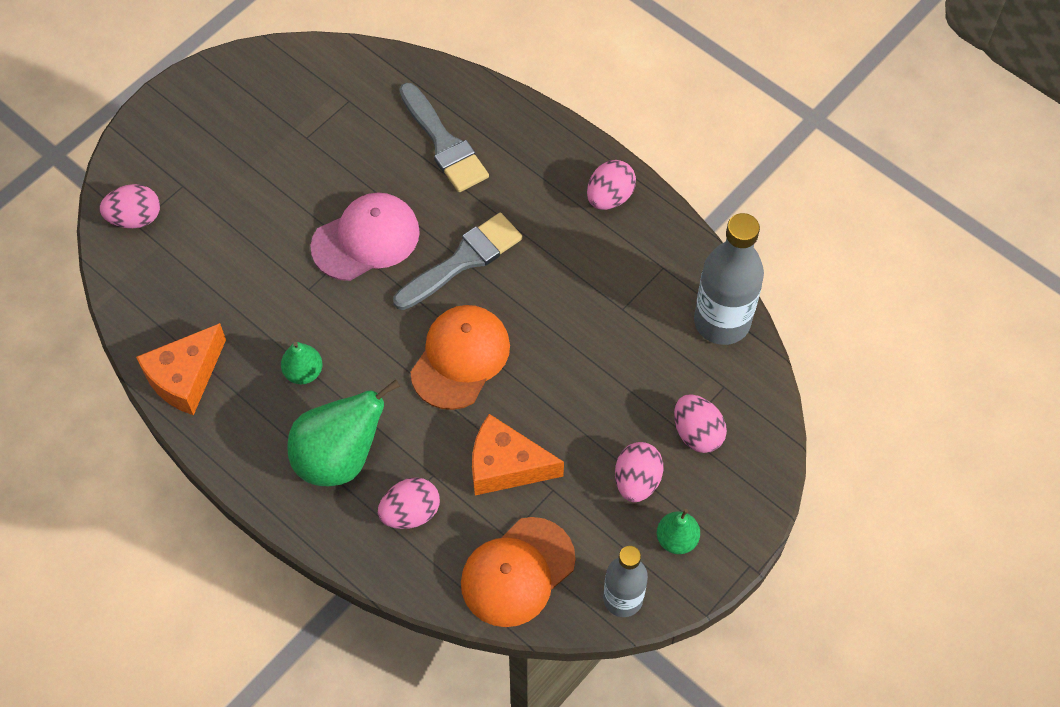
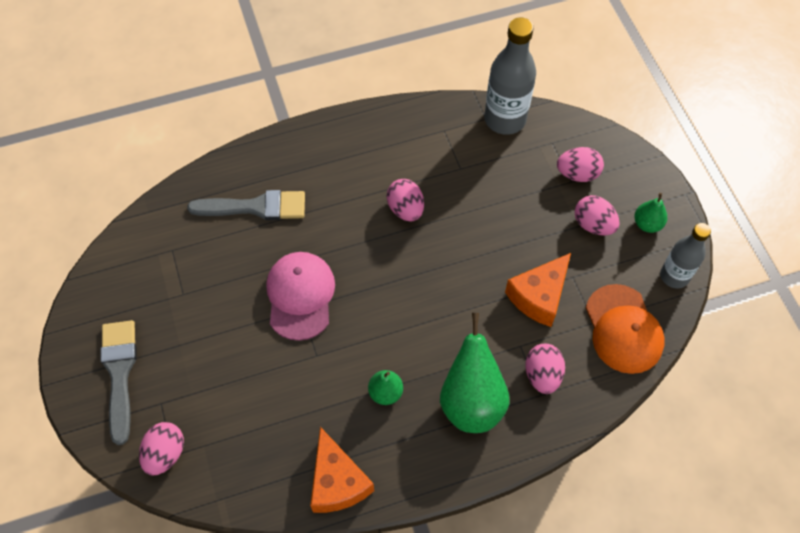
camera: 60 degrees left, 0 degrees up
(460, 358) = (438, 283): orange cap -> none
(463, 260) = (360, 242): grey brush -> grey brush (119, 373)
(609, 197) = (370, 132): pink egg -> pink egg (405, 209)

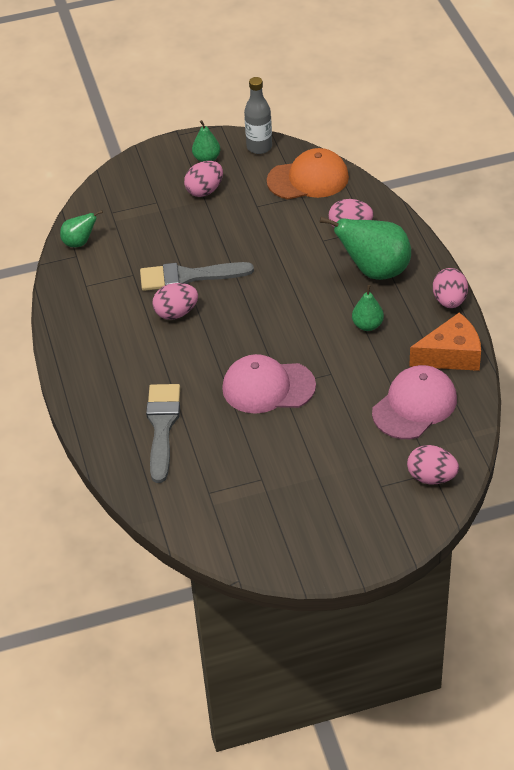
camera: 85 degrees left, 15 degrees down
(119, 373) = (349, 522): grey brush -> grey brush (188, 276)
(265, 439) = (414, 405): none -> pink cap
(505, 119) = (79, 242): grey bottle -> green pear
(539, 296) = (275, 227): orange cheese -> none
(577, 174) = (149, 197): pink egg -> pink egg (449, 301)

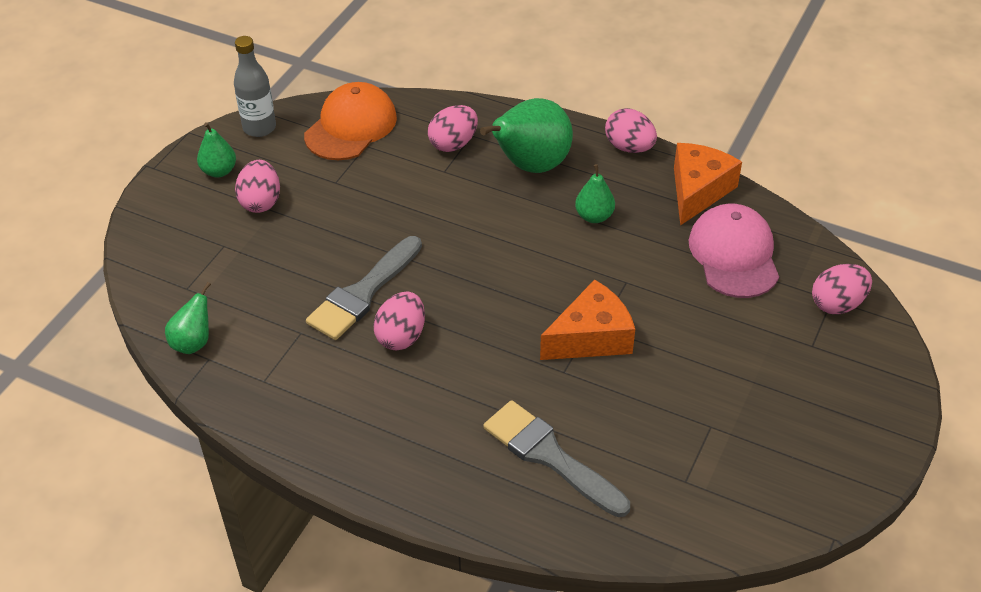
camera: 50 degrees left, 0 degrees up
(268, 387) = (591, 337): pink cap -> orange cheese

